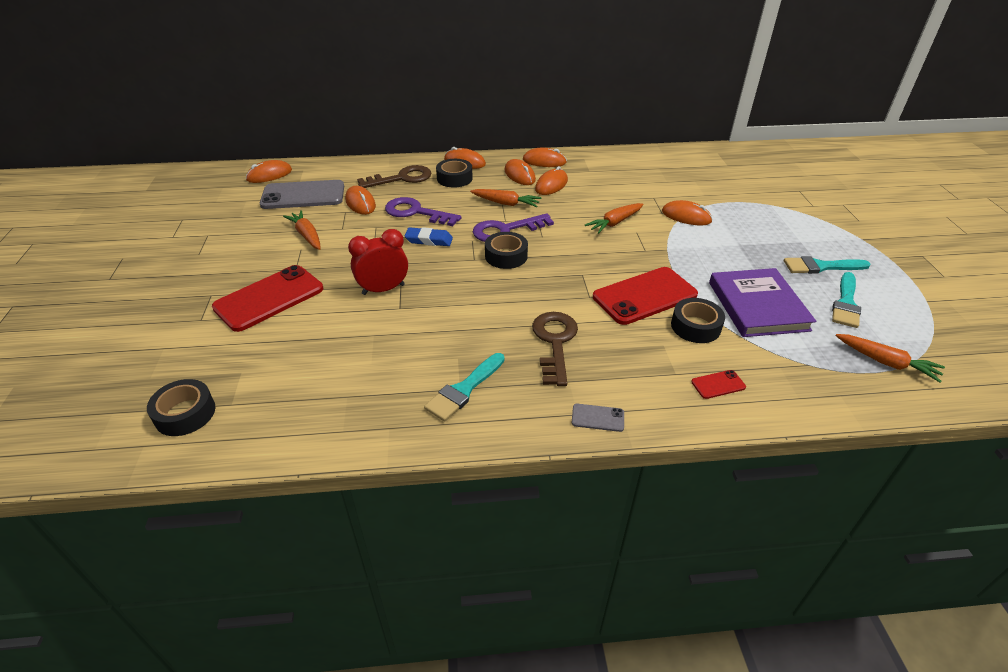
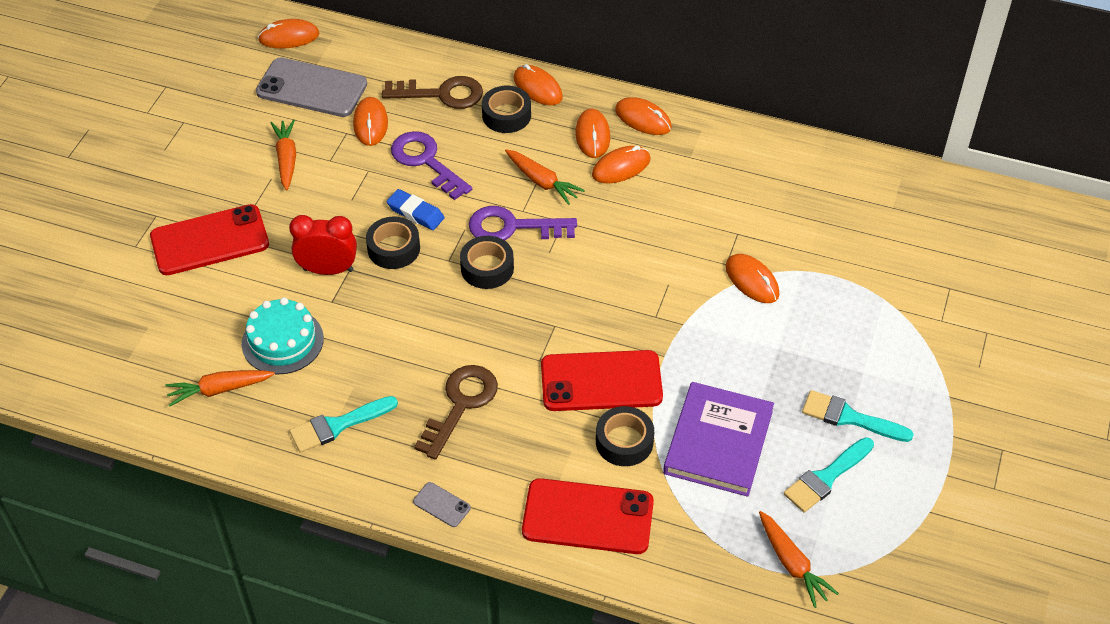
camera: 25 degrees right, 10 degrees up
(185, 413) = (85, 355): black tape -> black tape (393, 248)
(374, 345) = (282, 341): none -> turquoise cake
(615, 223) = (653, 260): orange carrot -> orange carrot (220, 389)
(718, 384) = (588, 517): red phone -> red phone, size x2.33

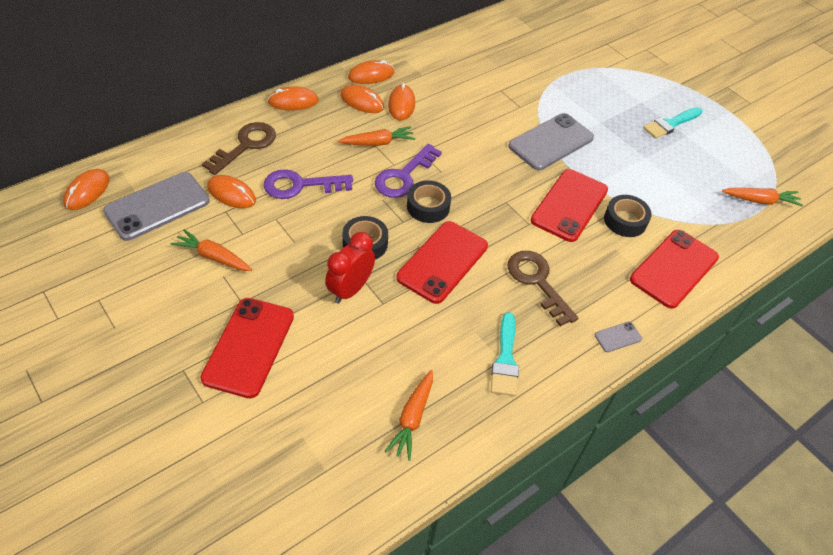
camera: 60 degrees left, 0 degrees up
(282, 341) = (396, 352): turquoise cake -> none
(415, 213) = (343, 215): blue eraser -> none
(421, 317) = (442, 262): none -> red phone
(506, 115) = (301, 127): black tape -> none
(692, 319) = (551, 142): none -> grey phone
(718, 442) = (653, 182): purple book -> none
(752, 280) = (541, 104): orange mouse -> none
(826, 477) = (707, 155): turquoise brush -> none

